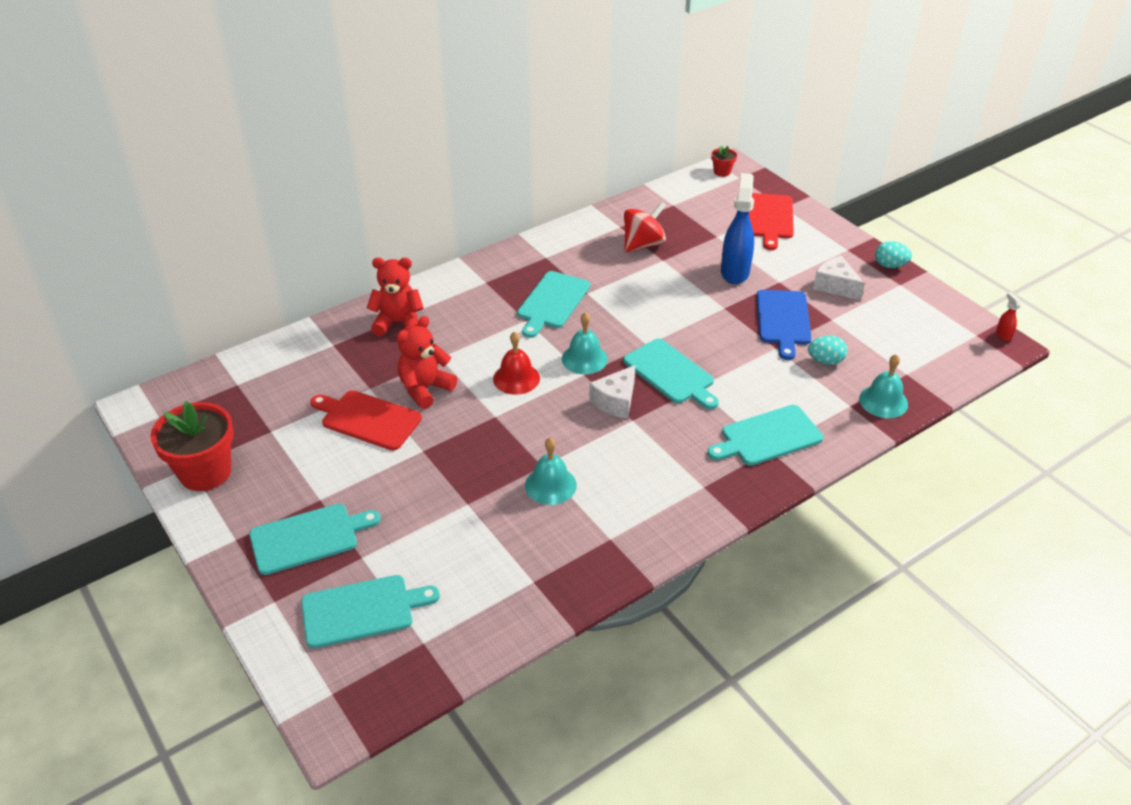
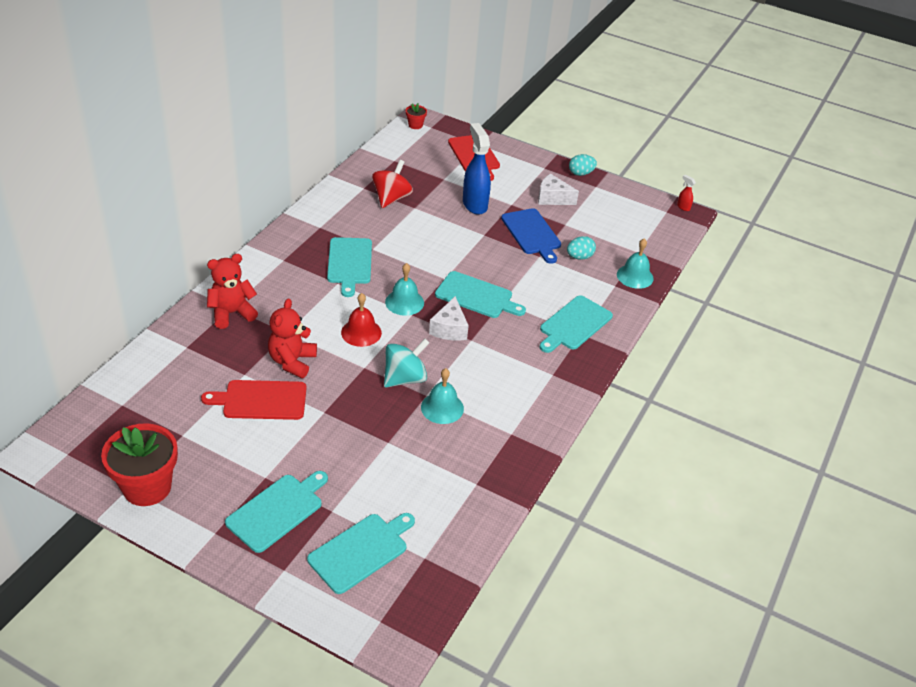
camera: 30 degrees left, 0 degrees up
(531, 441) = (405, 378): none -> turquoise spinning top

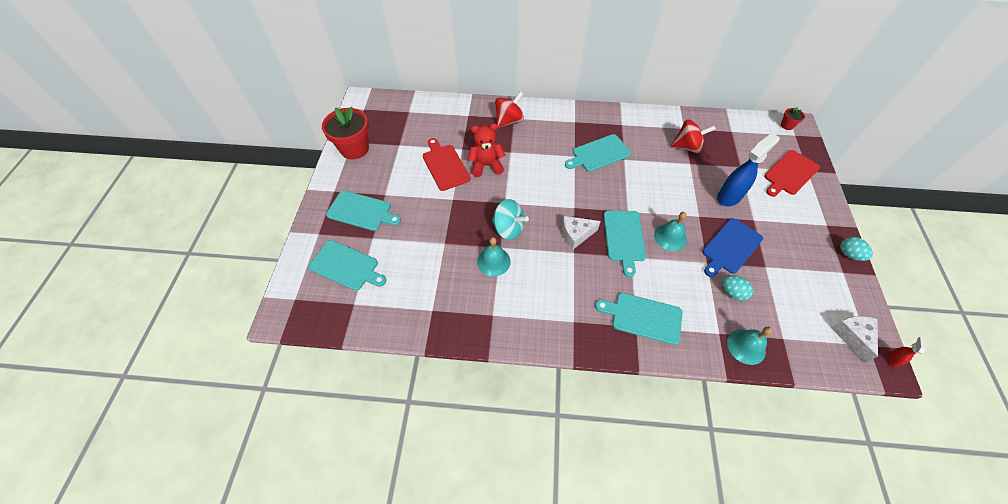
camera: 70 degrees right, 15 degrees up
(232, 313) = (509, 121): red teddy bear -> red spinning top
(361, 332) = (536, 187): red bell -> none
(404, 302) = (583, 198): turquoise bell -> turquoise bell (670, 237)
(552, 198) = (791, 245): white cheese -> white cheese (852, 336)

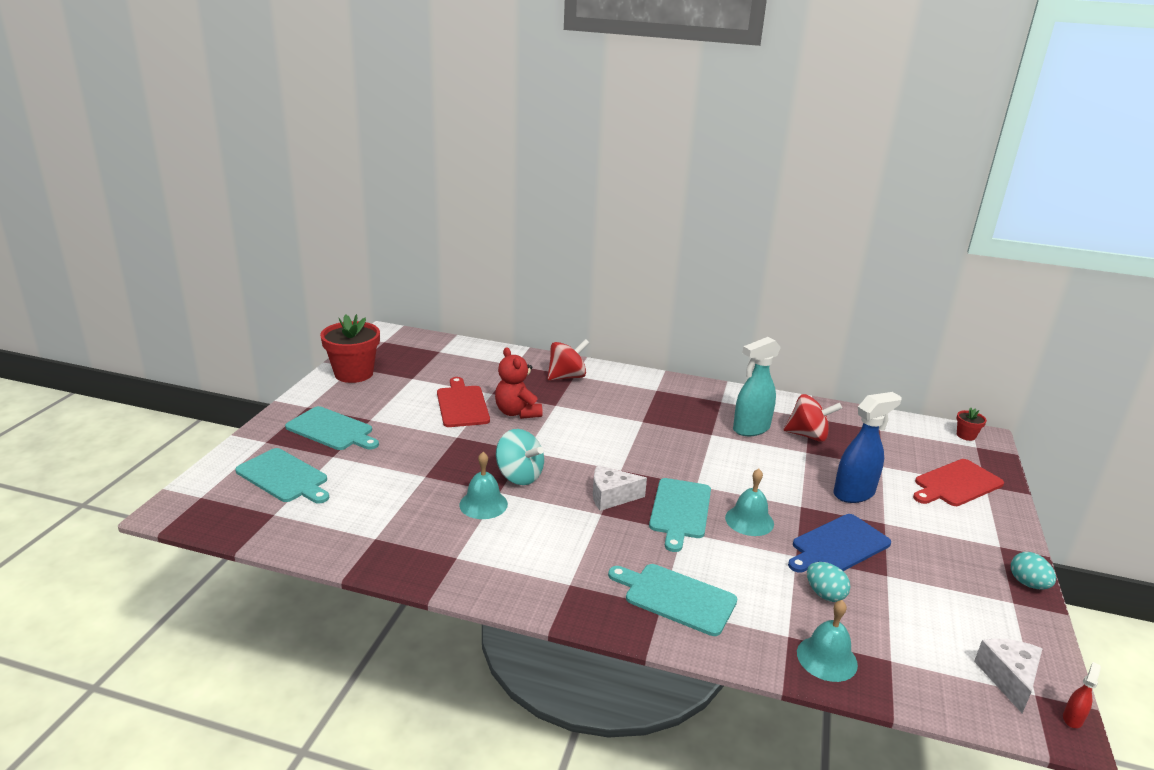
camera: 10 degrees right, 30 degrees down
(486, 165) = (517, 412): red teddy bear -> red teddy bear turned 120 degrees counterclockwise
(599, 154) = (677, 424): turquoise cutting board -> none
(648, 148) = (750, 429): none -> turquoise spray bottle

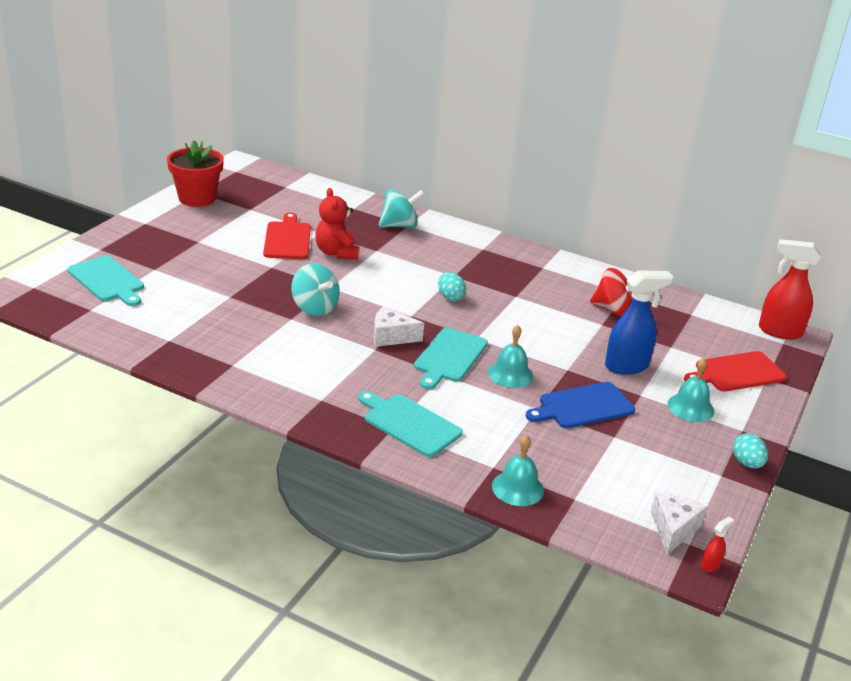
camera: 10 degrees right, 5 degrees up
(332, 430) = (161, 246): turquoise cutting board -> none
(483, 504) = (272, 326): turquoise bell -> turquoise bell (690, 407)
(567, 377) = (399, 226): red spinning top -> turquoise spinning top
(750, 429) = (558, 296): turquoise spray bottle -> none
(824, 594) = (546, 442): turquoise egg -> turquoise egg (450, 297)
(966, 435) = (779, 331): red flower pot -> red spray bottle

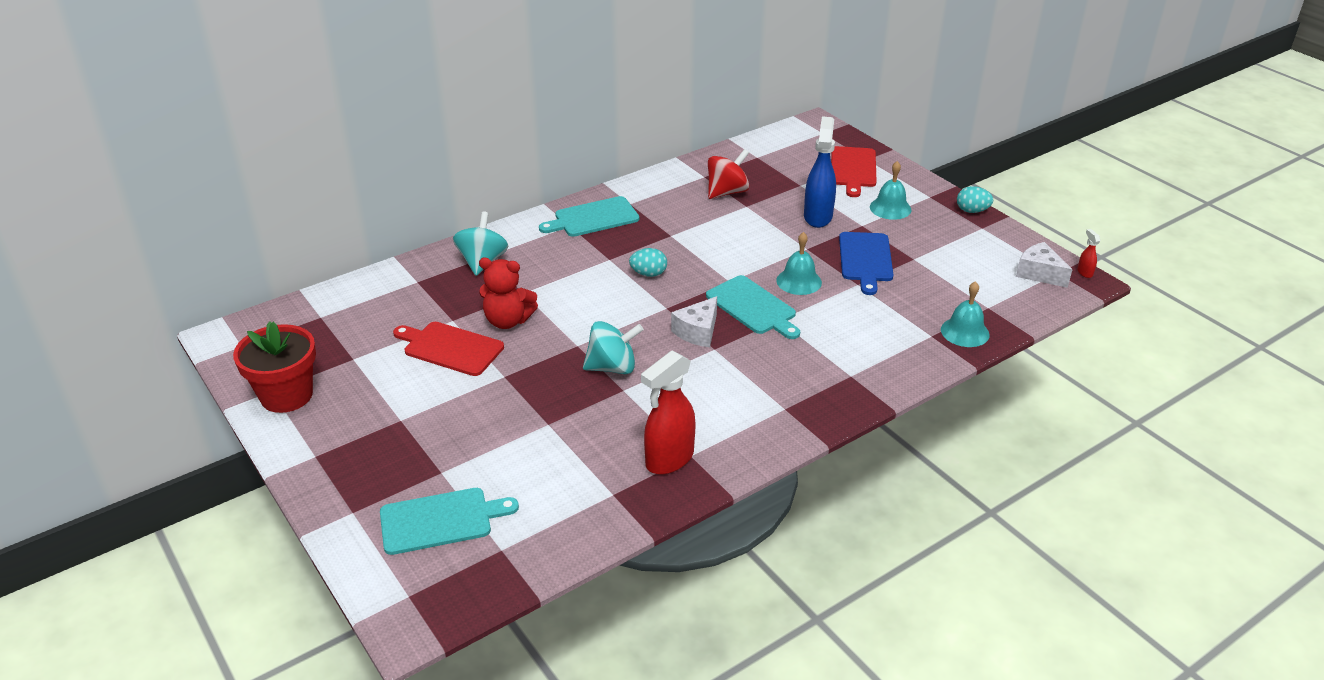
camera: 60 degrees left, 5 degrees up
(409, 424) = (849, 364): turquoise cutting board -> turquoise cutting board (593, 218)
(779, 331) = (806, 128): red spray bottle -> red spray bottle (669, 459)

